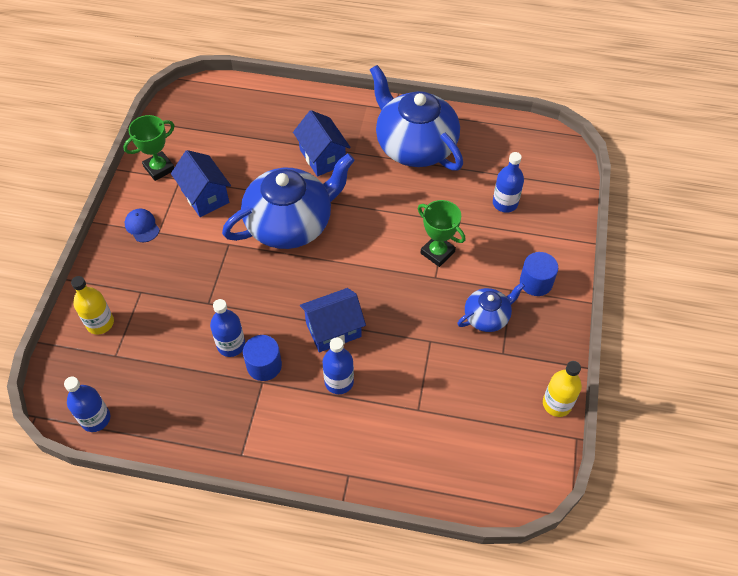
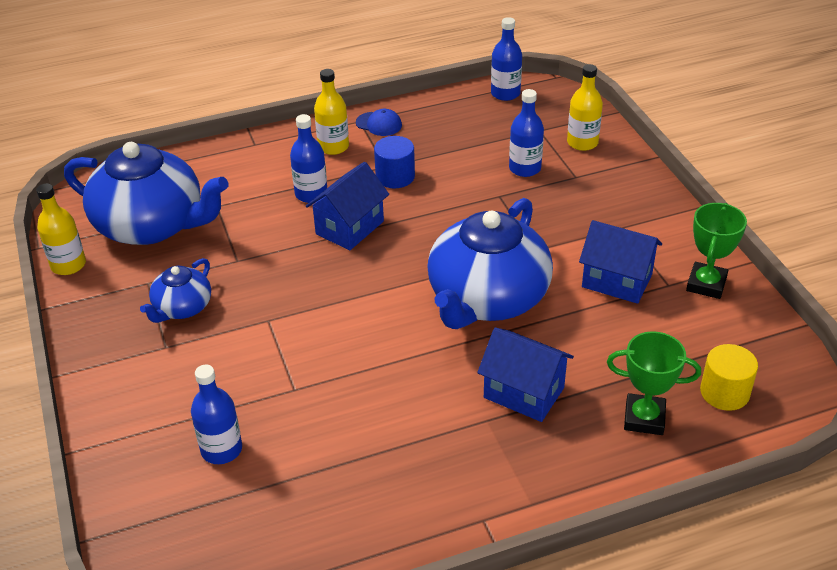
camera: 150 degrees right, 15 degrees down
(142, 226) = (646, 224): blue cap -> blue cap (379, 124)
(223, 109) = (724, 392): none -> yellow cylinder
(231, 345) = (442, 177): blue bottle -> blue bottle (525, 168)
(286, 431) = (333, 147): none -> yellow bottle
(414, 146) = (407, 473): blue teapot -> blue teapot (152, 225)
(437, 252) = (281, 346): green trophy -> green trophy (644, 418)
(536, 282) = (135, 368): blue cylinder -> none

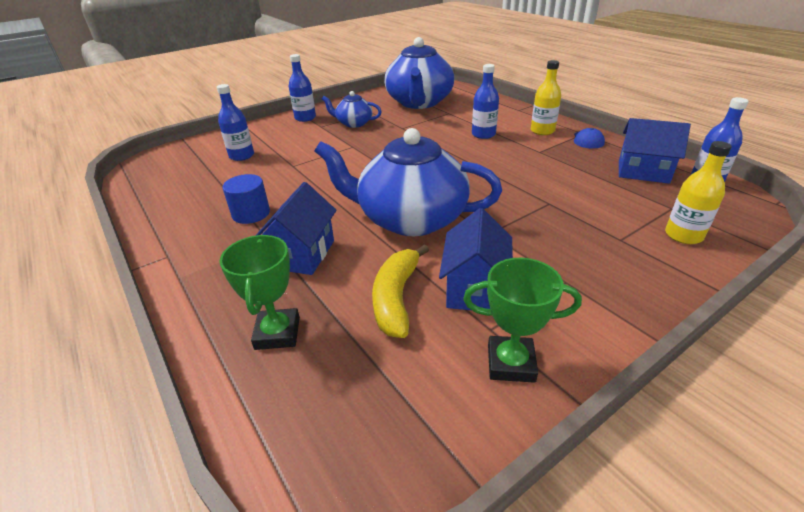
camera: 75 degrees right, 5 degrees down
(68, 265) = (375, 94): yellow bottle -> none
(349, 227) = (458, 152): blue house -> blue house (643, 172)
(395, 176) = (530, 157): blue cylinder -> blue cylinder (251, 213)
(525, 168) = (602, 209): blue bottle -> blue bottle (305, 118)
(616, 332) = (396, 298): none -> yellow banana
(724, 392) = (324, 399): yellow cylinder -> none

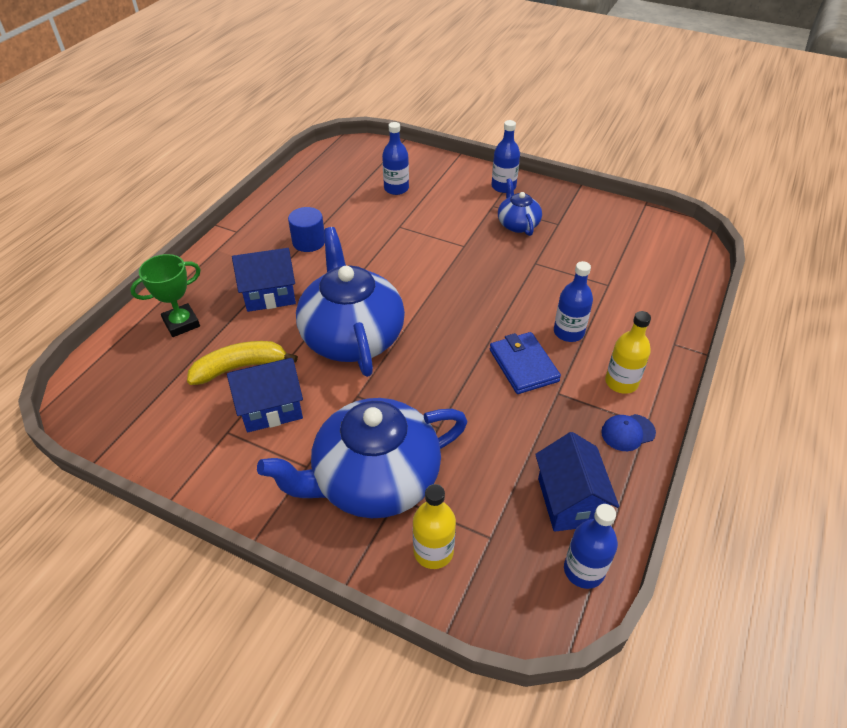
camera: 60 degrees right, 10 degrees up
(419, 102) = (618, 250): blue teapot -> blue teapot (374, 480)
(504, 156) = (523, 365): none -> blue wallet
(511, 363) = (195, 452): green trophy -> none

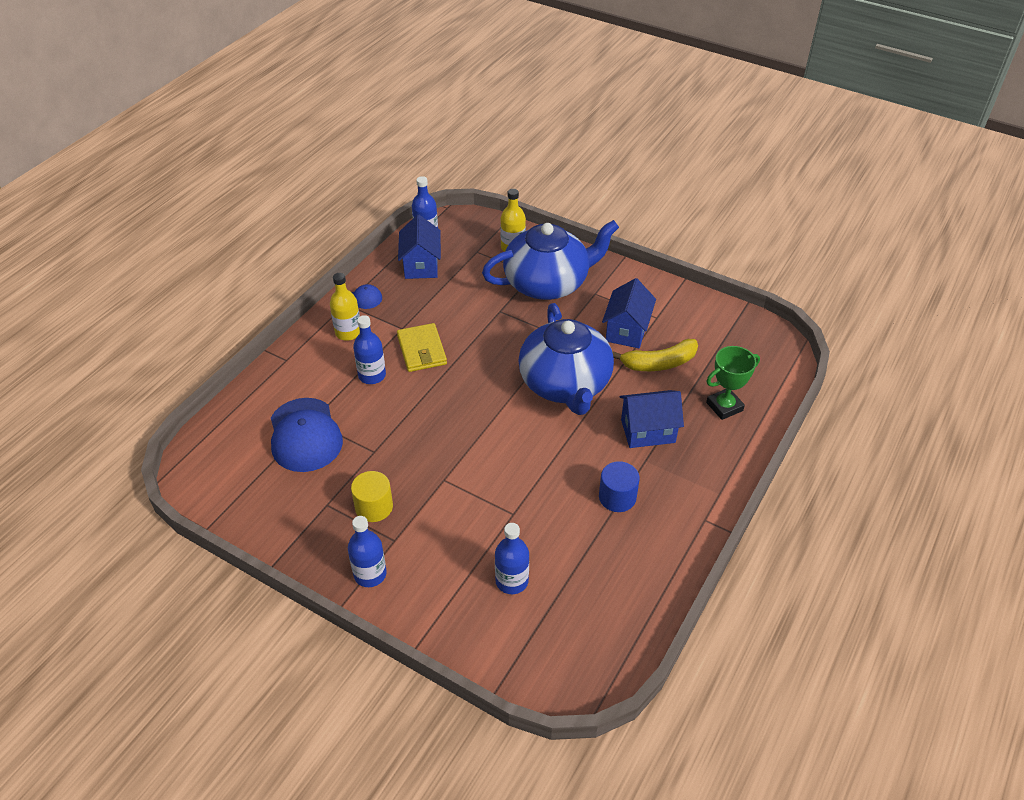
camera: 175 degrees left, 0 degrees up
(271, 409) = (626, 330): blue house -> blue house turned 60 degrees counterclockwise
(517, 224) = (374, 507): blue teapot -> yellow cylinder
(523, 365) = (422, 350): blue wallet -> yellow wallet
(607, 272) = (305, 435): none -> blue cap

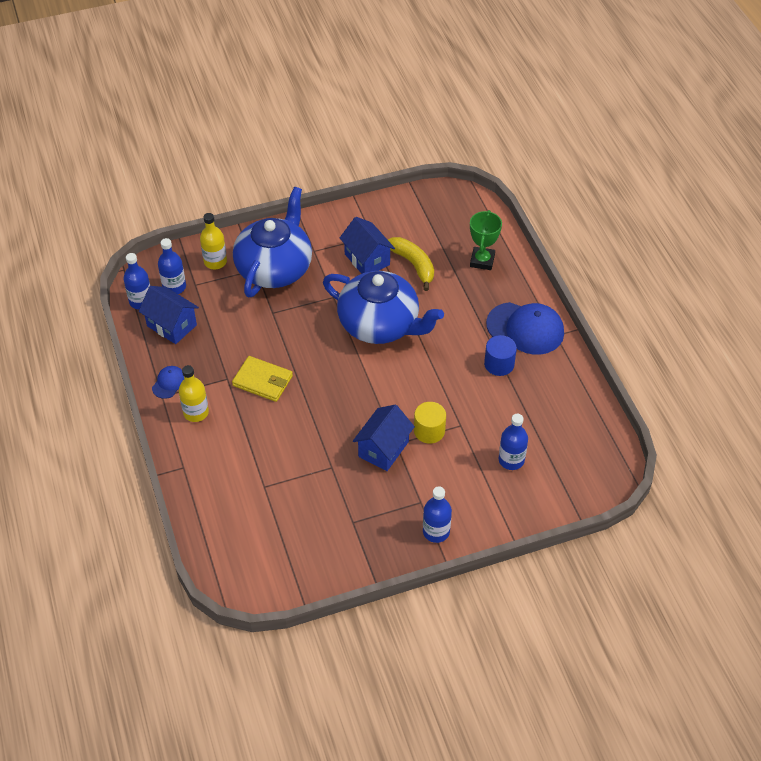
camera: 50 degrees left, 5 degrees up
(305, 435) = (274, 498): blue cap -> blue cap (525, 328)
(372, 375) = (256, 425): blue bottle -> blue bottle (174, 287)
(374, 507) = (381, 496): yellow cylinder -> yellow cylinder (429, 431)
(648, 431) = (463, 311): blue house -> blue house (383, 449)
(659, 363) = (413, 265): yellow banana -> yellow banana turned 60 degrees counterclockwise

